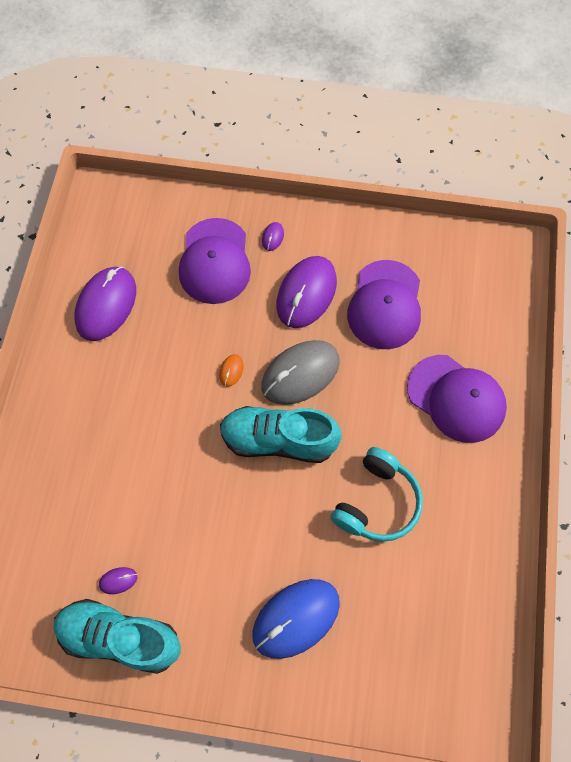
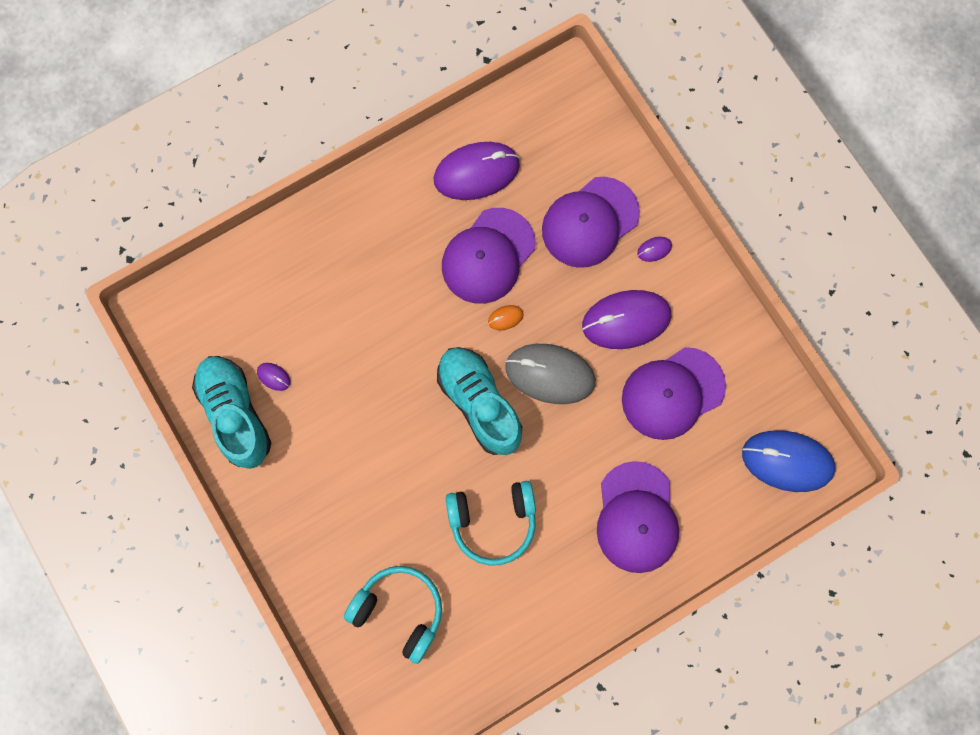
camera: 50 degrees right, 10 degrees up
(174, 346) = (488, 256): none -> purple cap
(296, 618) = (352, 531): blue mouse -> blue mouse (787, 461)
(390, 632) = (399, 611): none -> turquoise headphones

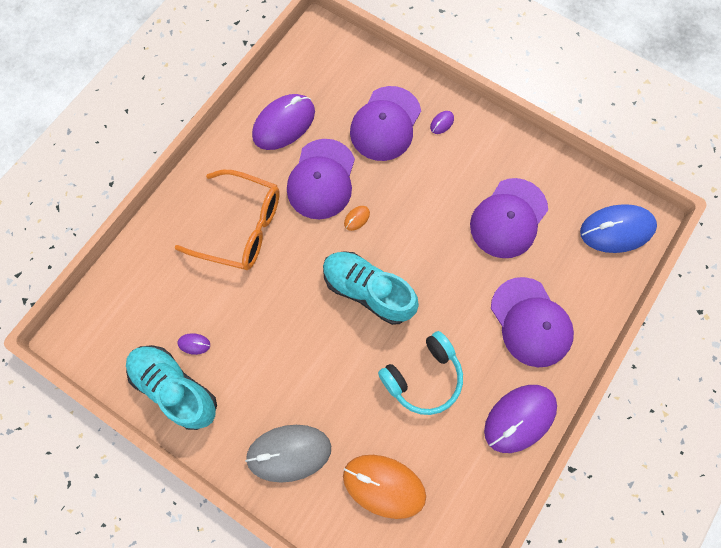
camera: 25 degrees left, 5 degrees down
(377, 271) = (241, 227): none -> orange glasses
(399, 611) = (384, 486): turquoise headphones -> orange mouse
(550, 374) = (411, 245): grey mouse -> grey mouse (289, 453)
(626, 320) = (447, 181): purple mouse -> purple mouse (519, 418)

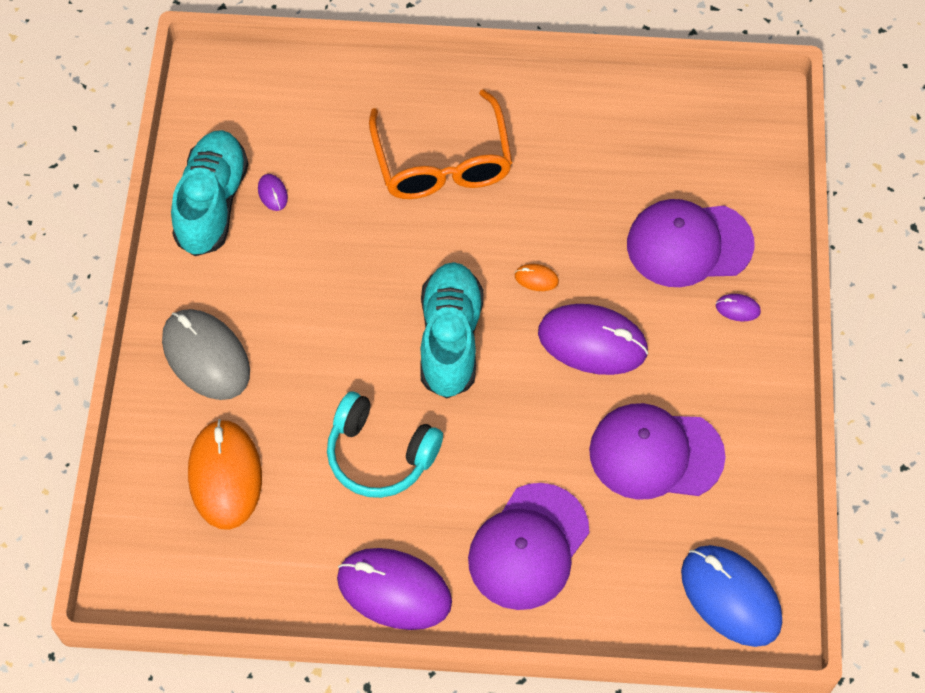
camera: 60 degrees right, 10 degrees down
(284, 124) = (608, 133): purple mouse -> purple mouse (592, 342)
(321, 179) = (562, 213): purple cap -> none

